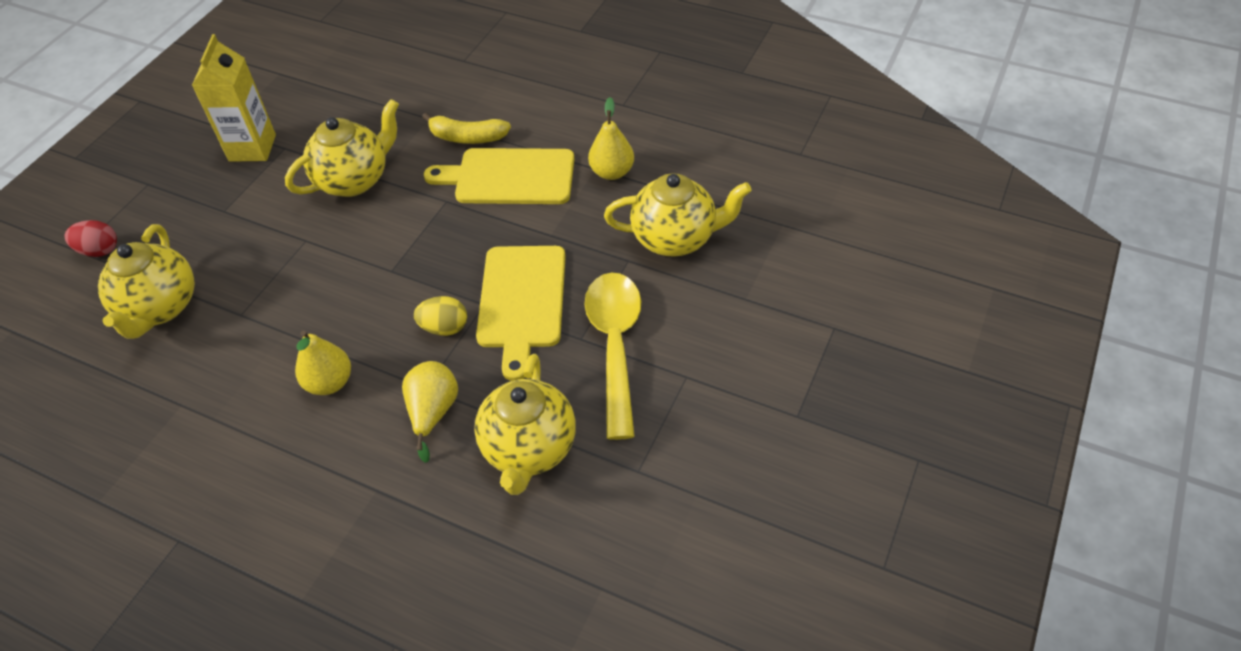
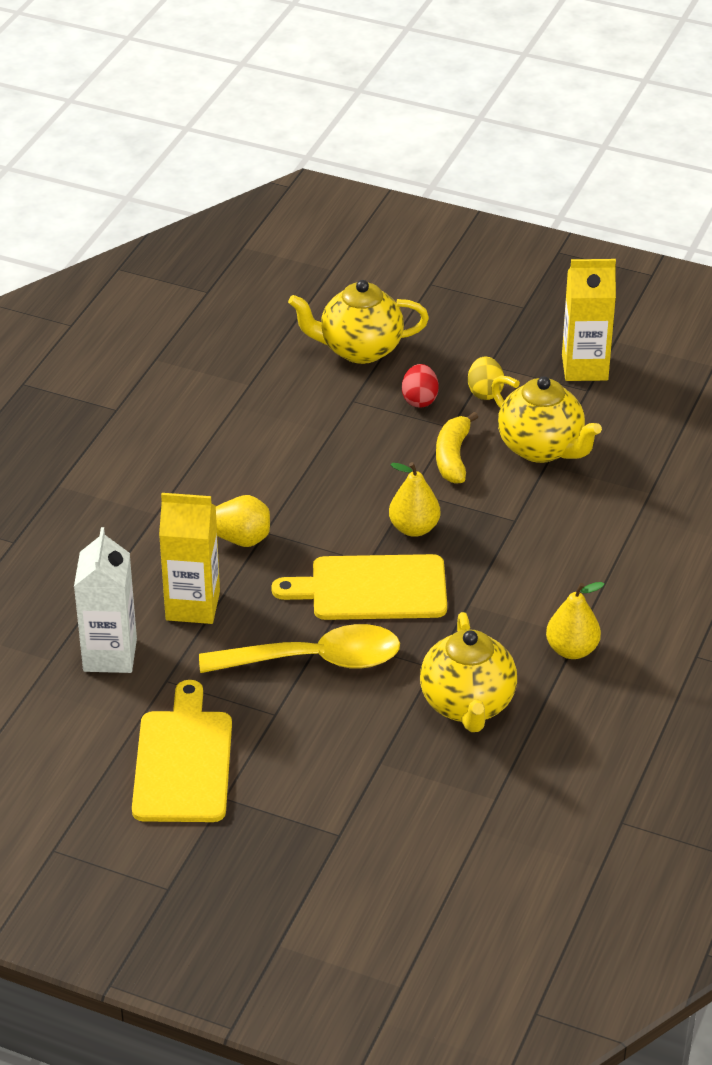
camera: 85 degrees right, 10 degrees down
(99, 250) = (430, 297): red egg -> red egg (419, 400)
(329, 382) = (271, 469): yellow pear -> yellow pear (414, 528)
(444, 328) = (337, 537): yellow egg -> yellow egg (485, 392)
(467, 137) = (619, 526): yellow banana -> yellow banana (453, 457)
(509, 177) = (556, 566): yellow cutting board -> yellow cutting board (183, 761)
(529, 449) = (193, 606): yellow teapot -> yellow carton
(598, 526) = (110, 655): none -> white carton

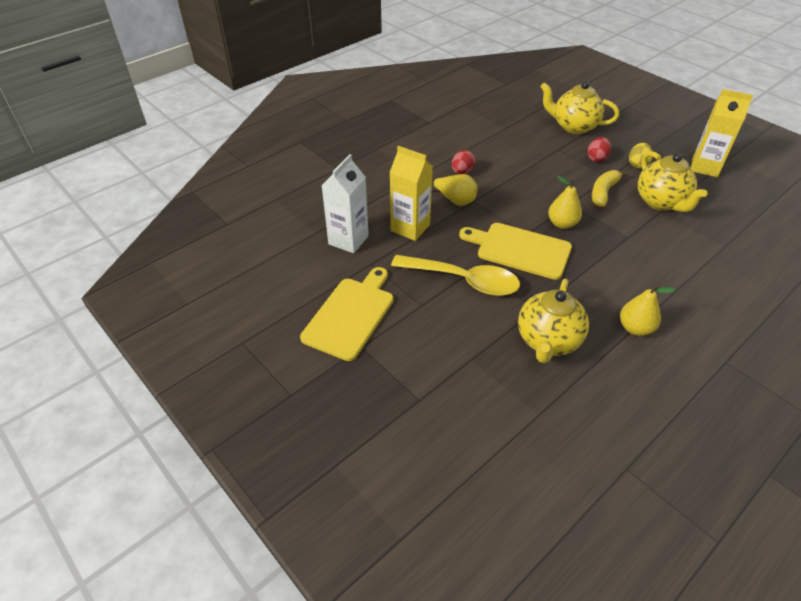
camera: 25 degrees right, 5 degrees up
(221, 487) = (462, 172): none -> red egg

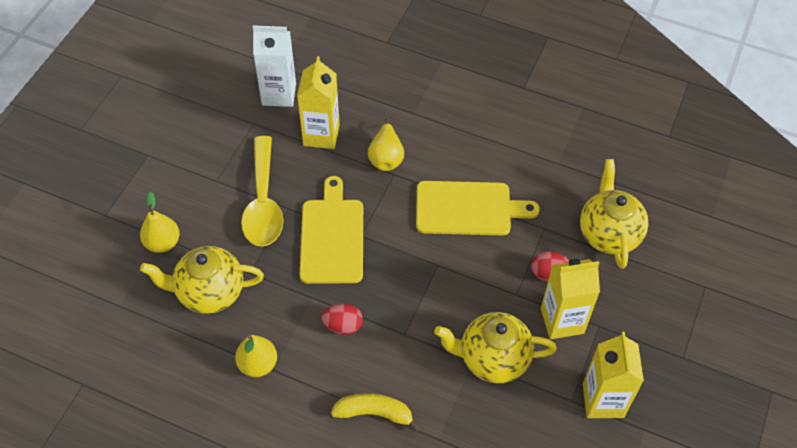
camera: 65 degrees right, 10 degrees up
(350, 315) = (181, 133): yellow cutting board -> yellow cutting board (468, 208)
(462, 172) = (441, 148): red egg -> red egg (343, 326)
(562, 224) = (396, 265): yellow pear -> yellow pear (163, 243)
(603, 192) = (479, 294): yellow banana -> yellow banana (374, 413)
(637, 164) = (562, 321): yellow egg -> yellow carton
(661, 202) = (492, 359): yellow teapot -> yellow teapot turned 45 degrees clockwise

